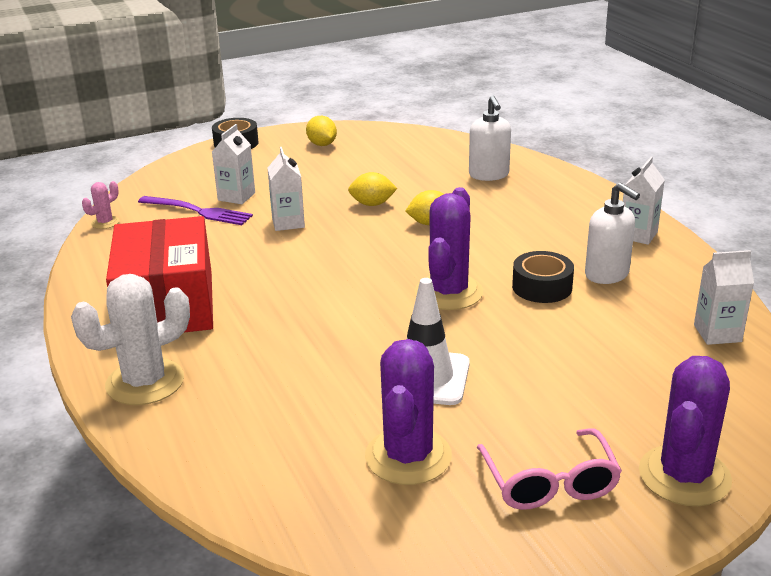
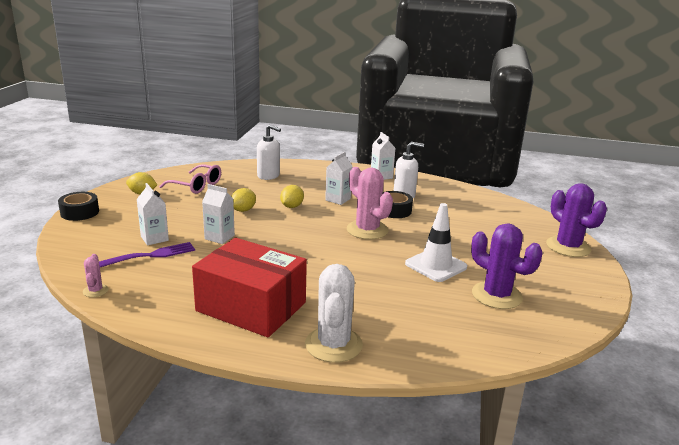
camera: 55 degrees left, 5 degrees down
(448, 292) = (367, 230): purple cactus -> pink cactus
(549, 483) = (548, 273): pink glasses -> pink glasses (196, 186)
(717, 333) = (479, 198): white carton -> white carton (338, 199)

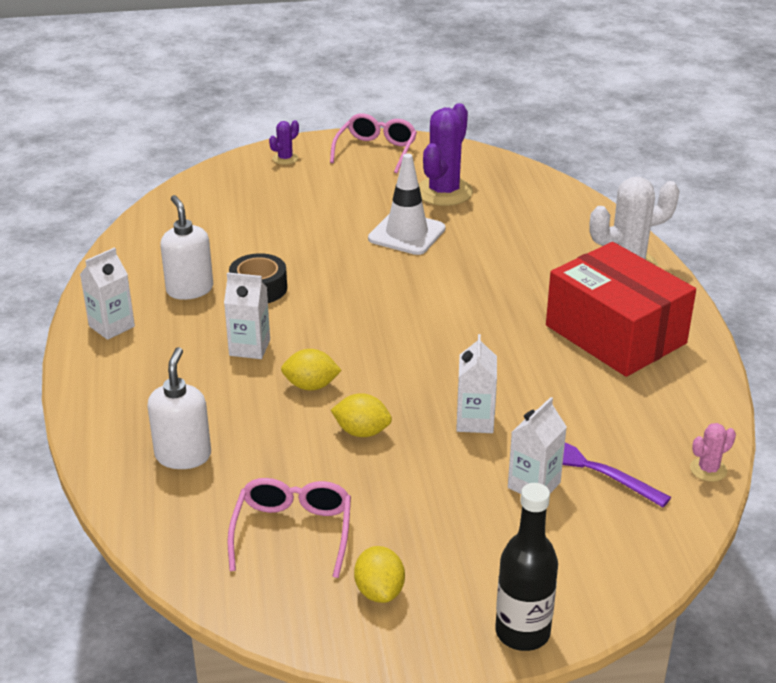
camera: 110 degrees left, 10 degrees up
(80, 212) = (522, 632): black tape -> black bottle
(251, 306) = (615, 334): red box -> red box turned 45 degrees counterclockwise
(367, 230) = (346, 298): pink cactus -> none
(568, 247) = (285, 158): purple cactus -> purple cactus, size x0.47
(579, 284) = (376, 151): none -> pink glasses

